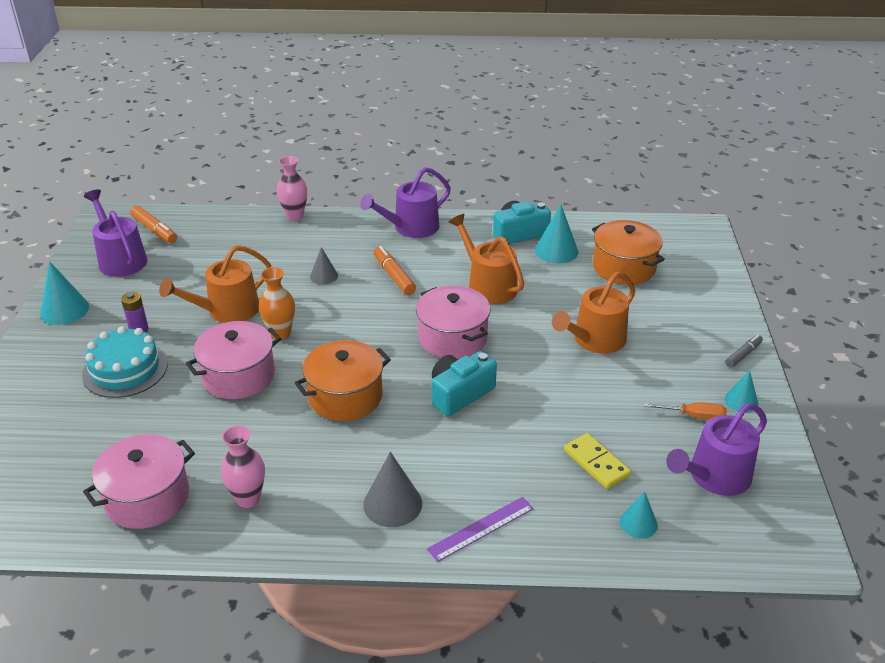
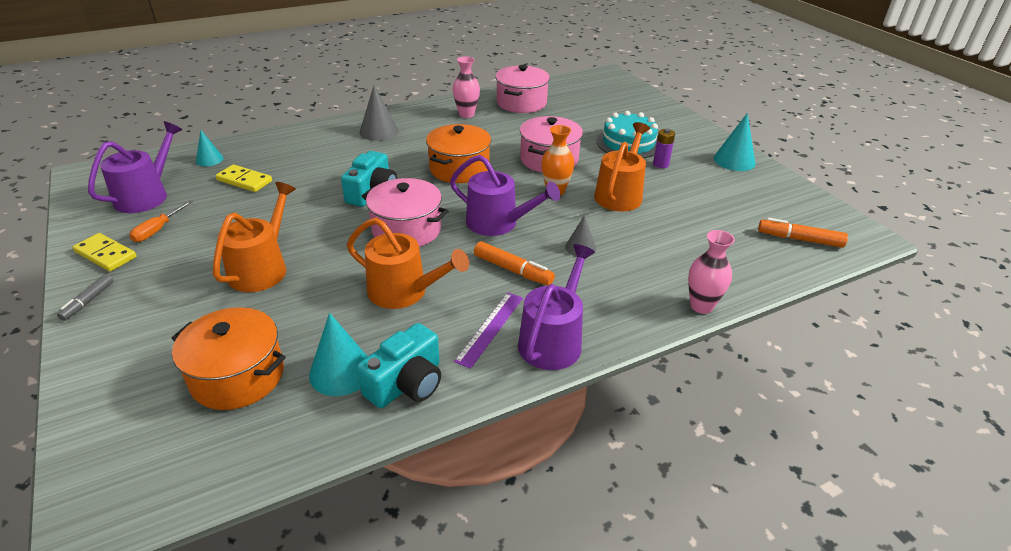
camera: 150 degrees right, 0 degrees up
(120, 259) = (772, 205): purple watering can -> purple watering can (497, 223)
(481, 528) = (316, 135): purple ruler -> purple ruler (490, 328)
(694, 416) = (157, 230): orange screwdriver -> orange screwdriver turned 45 degrees counterclockwise
(741, 401) = (105, 254): turquoise cone -> yellow domino

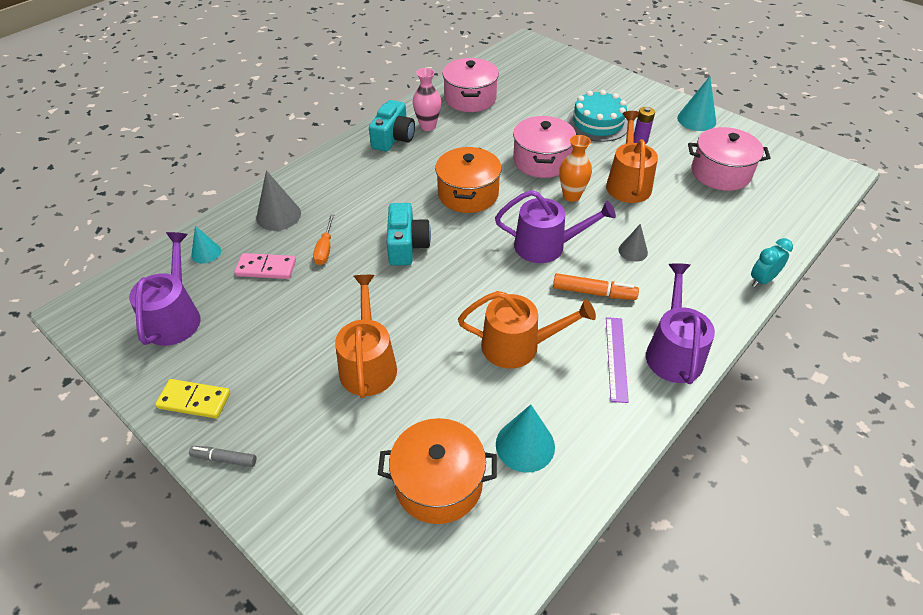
camera: 20 degrees left, 10 degrees up
(88, 301) = (224, 459): grey marker -> grey marker turned 105 degrees clockwise
(157, 230) = (225, 355): orange screwdriver -> orange screwdriver (325, 249)
(244, 180) = (266, 268): yellow domino -> pink domino
(379, 131) = (357, 169): grey cone -> grey cone (278, 215)
(406, 230) = (470, 278): pink pot -> pink pot (720, 173)
(406, 383) = (587, 436): turquoise camera -> turquoise camera (393, 138)
(701, 306) = (762, 280): pink vase -> turquoise clock
(799, 239) = (794, 190): orange marker -> none

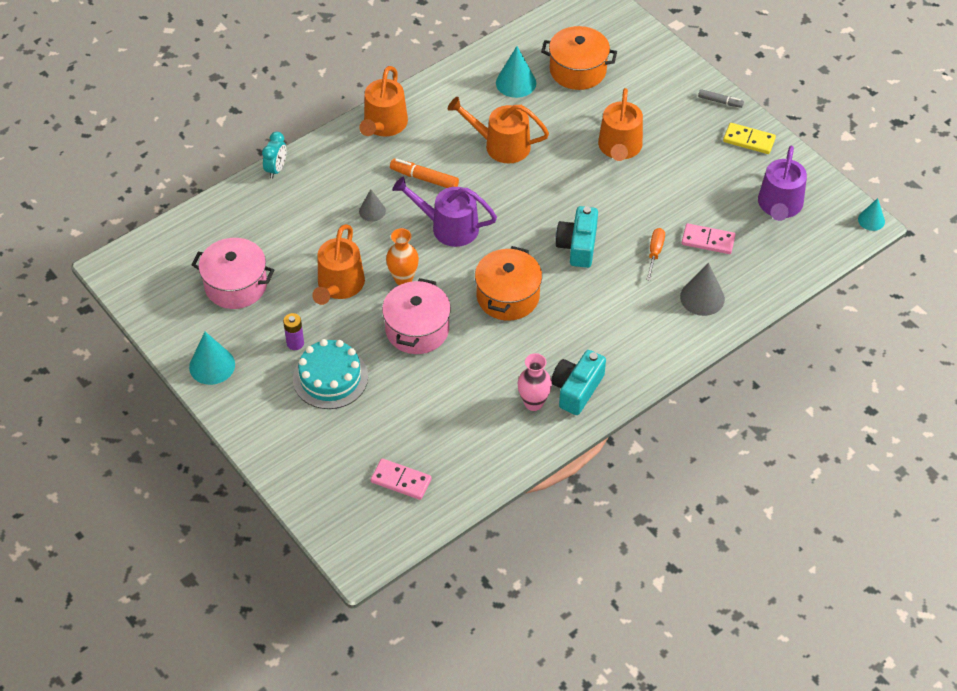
camera: 170 degrees left, 5 degrees up
(206, 253) = (766, 264): turquoise cone -> turquoise cone (871, 220)
(470, 98) = (471, 446): pink pot -> none
(515, 77) = (401, 481): none -> pink domino
(616, 358) = (429, 126): purple ruler -> none
(673, 352) = (384, 125): purple watering can -> orange watering can
(762, 280) = (276, 169): turquoise clock -> turquoise clock turned 45 degrees counterclockwise

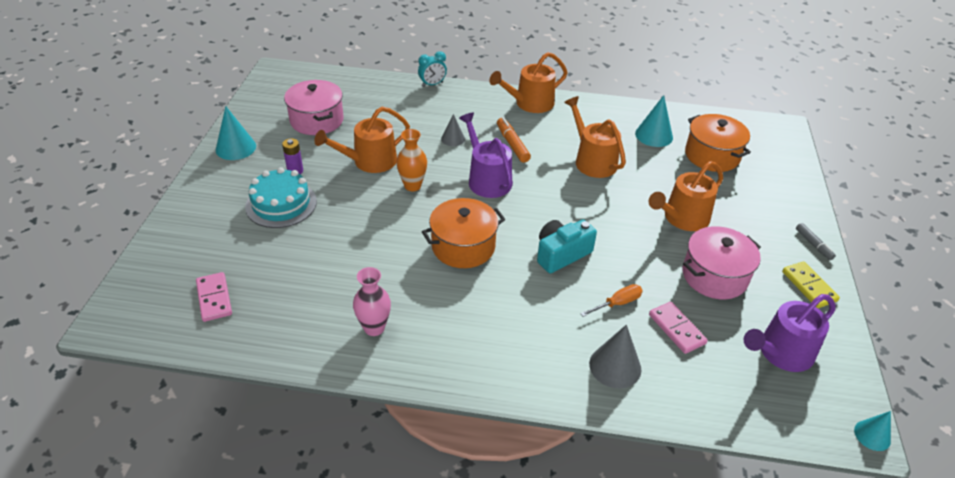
camera: 45 degrees right, 10 degrees down
(417, 329) = (374, 219): pink pot -> pink pot (714, 276)
(576, 389) = (418, 346): turquoise camera -> none

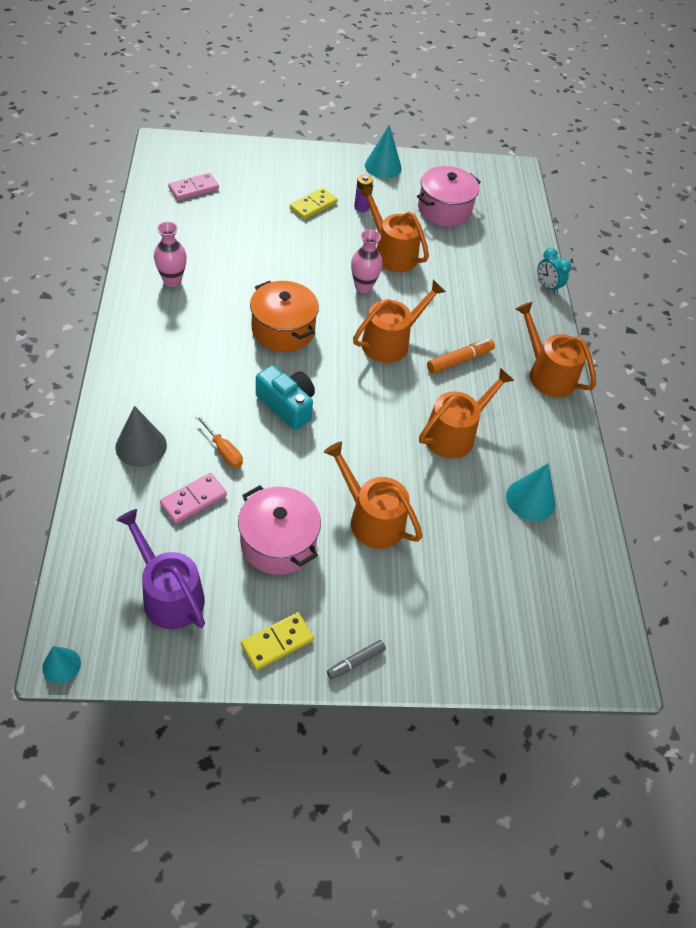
camera: 75 degrees right, 10 degrees up
(281, 204) = (313, 206): turquoise cake -> yellow domino
(412, 186) = (363, 287): orange vase -> pink vase
(453, 139) = (451, 311): grey cone -> none
(487, 179) = (390, 342): purple watering can -> orange watering can
(712, 155) = (509, 563): orange pot -> none

